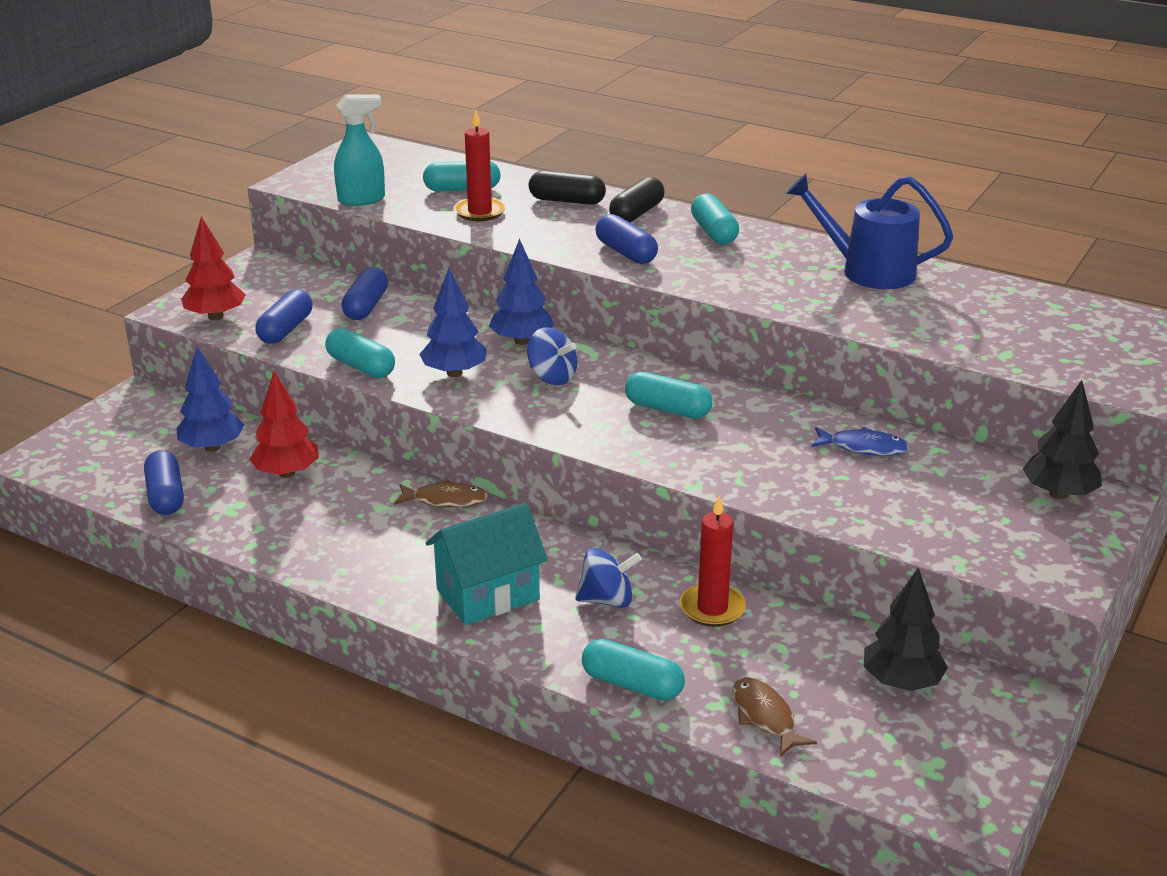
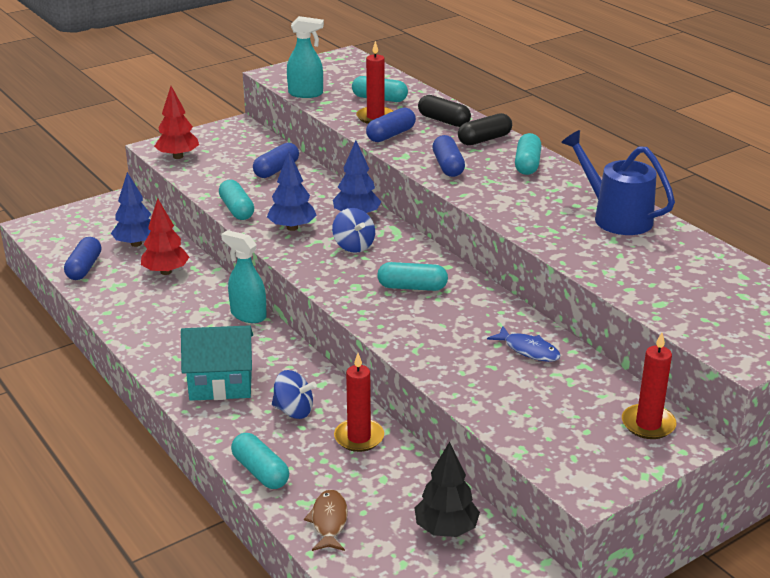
camera: 25 degrees right, 0 degrees up
(286, 330) = (212, 174): blue capsule -> blue capsule (391, 135)
(445, 500) = (248, 315): brown fish -> turquoise spray bottle
(667, 409) = (412, 287): turquoise capsule -> turquoise capsule turned 45 degrees counterclockwise
(1058, 494) = (648, 424): black tree -> red candle

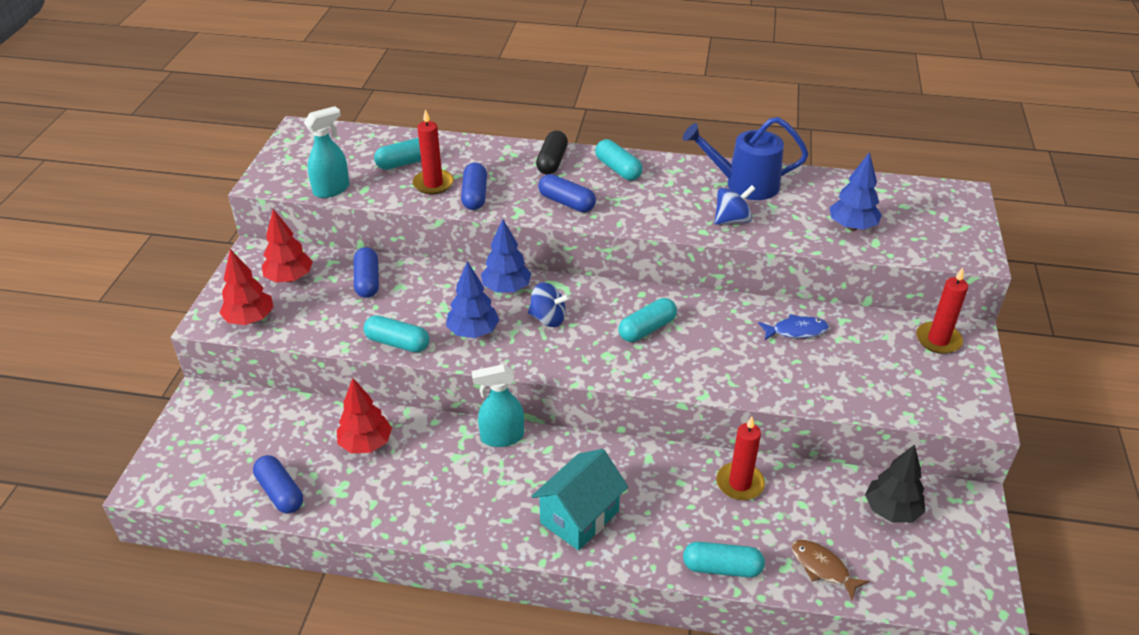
camera: 45 degrees left, 10 degrees up
(136, 244) = (292, 434): blue tree -> blue tree (852, 226)
(235, 147) = (290, 278): none -> red tree
(294, 411) = (665, 497): blue spinning top -> blue spinning top (732, 220)
(443, 121) = (493, 159): black capsule -> none

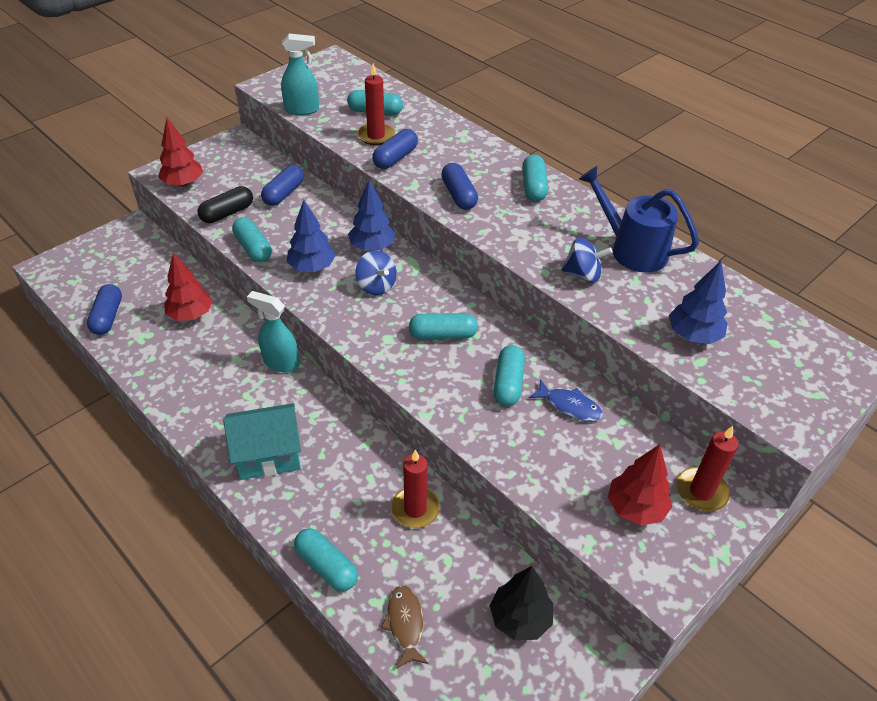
camera: 35 degrees right, 5 degrees up
(290, 278) = (238, 167): red tree -> red tree (635, 508)
(552, 162) = (486, 158): black capsule -> black capsule (227, 213)
(737, 339) = (508, 383): none -> turquoise capsule

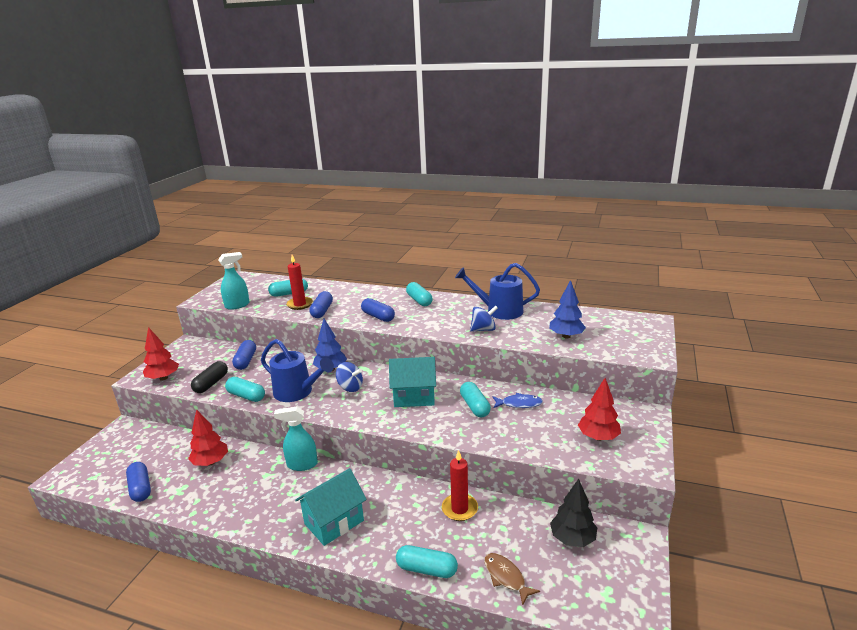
camera: 25 degrees left, 20 degrees down
(312, 267) = (298, 392): blue tree -> blue watering can
(443, 334) = (414, 397): turquoise capsule -> turquoise house
(701, 491) = (623, 415): red candle -> none

